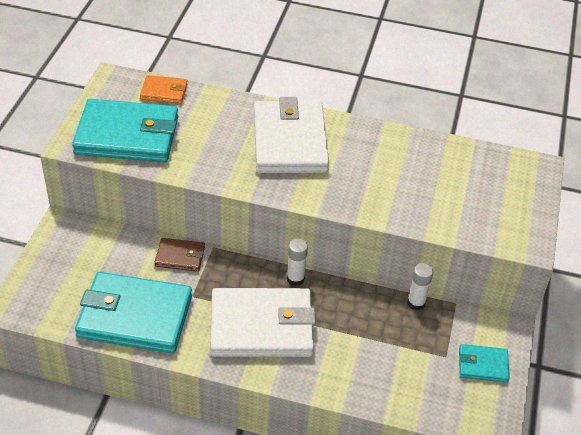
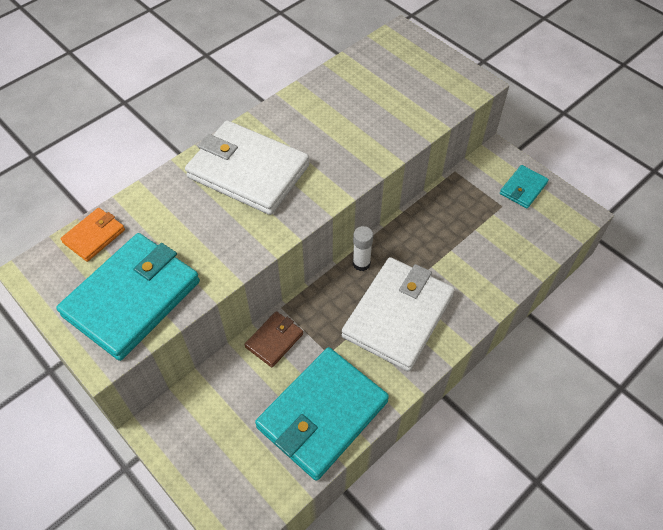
camera: 55 degrees left, 10 degrees up
(416, 303) = (439, 195): white glue stick -> none

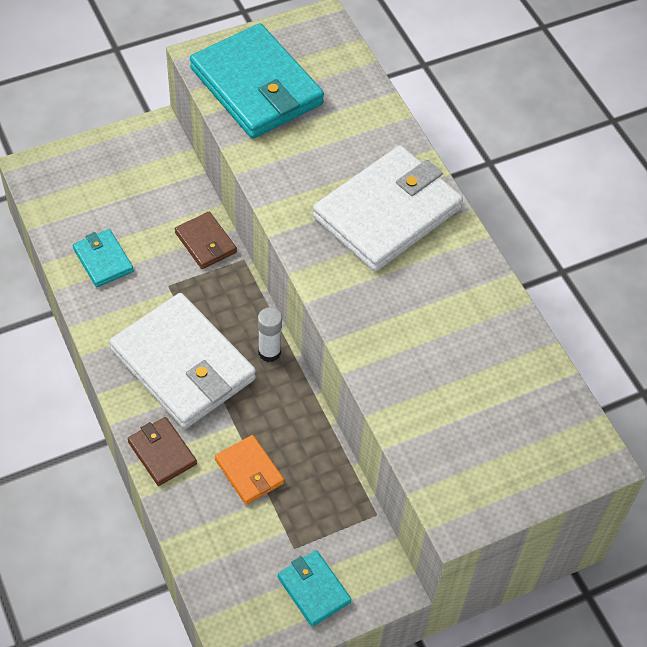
camera: 105 degrees right, 0 degrees up
(94, 236) = (346, 70): orange wallet -> orange wallet (249, 471)
(322, 414) = (103, 260): turquoise wallet -> turquoise wallet, size x0.47
(477, 303) = (162, 453): none -> brown wallet

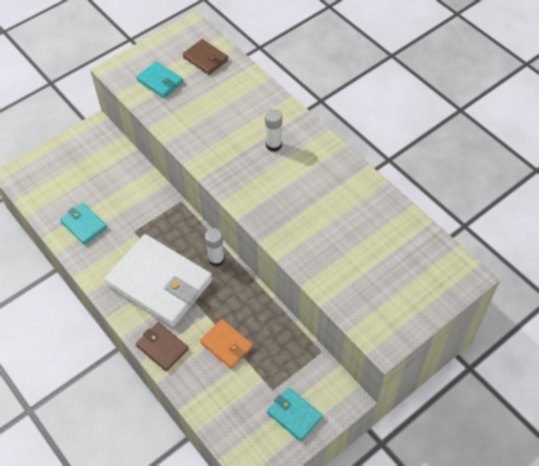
camera: 10 degrees left, 0 degrees up
(205, 242) = (151, 196): brown wallet -> brown wallet (205, 59)
(256, 86) = (160, 81): turquoise wallet -> turquoise wallet, size x0.47
(387, 213) = (273, 145): white wallet -> white glue stick

